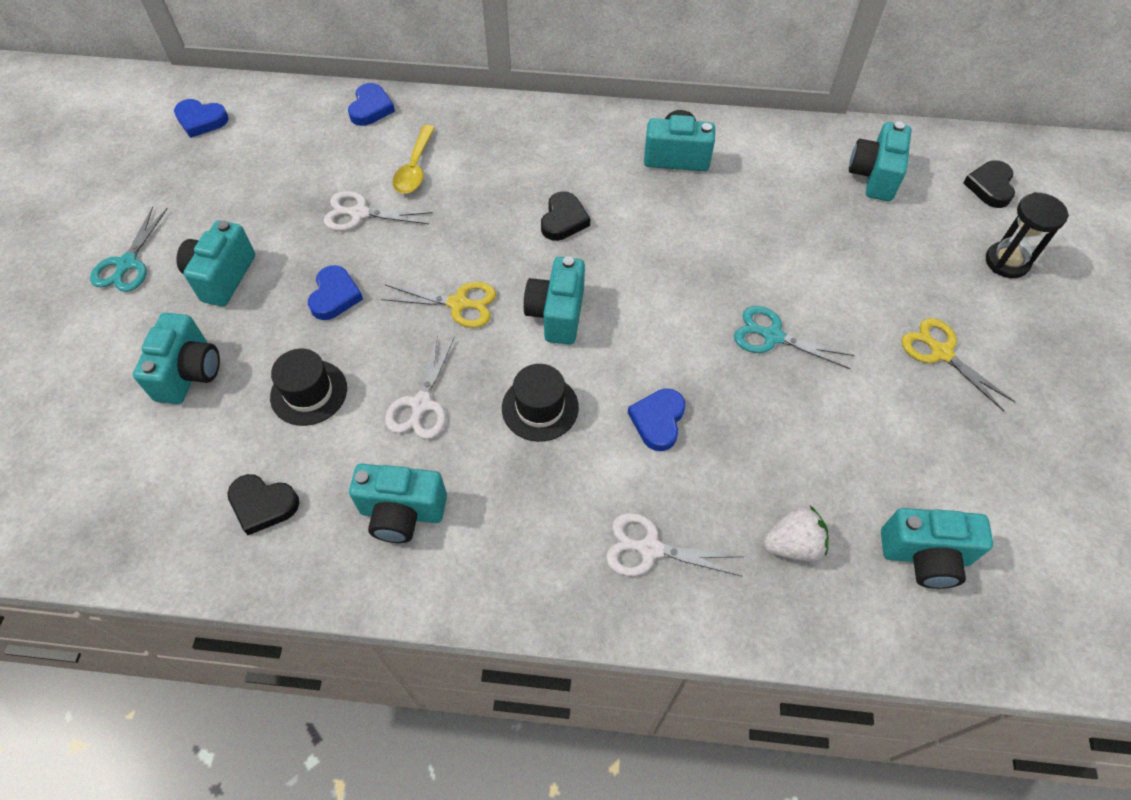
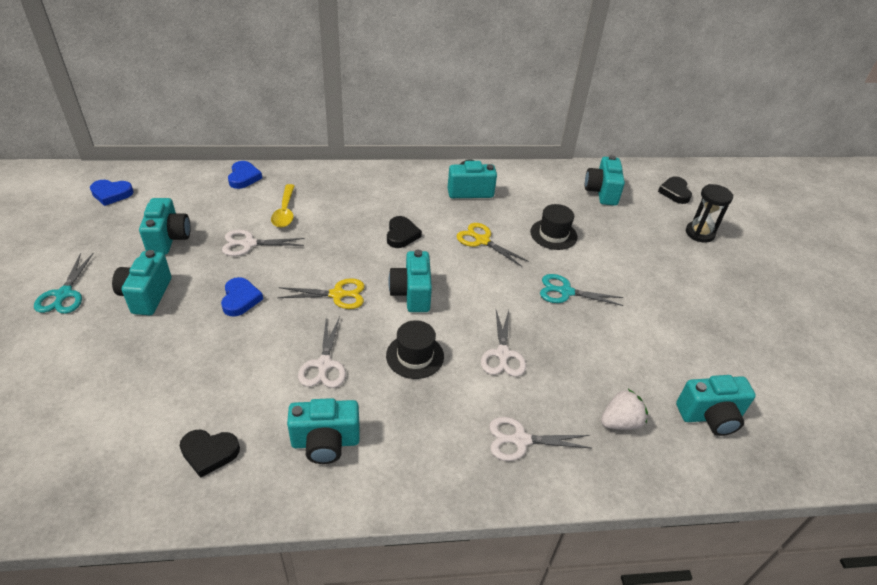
camera: 15 degrees left, 15 degrees down
(189, 373) = (129, 365): turquoise camera -> turquoise camera (168, 239)
(309, 392) = (232, 367): black hat -> black hat (553, 234)
(658, 421) = (502, 354): blue heart -> white scissors
(941, 352) = (677, 290): yellow scissors -> yellow scissors (482, 240)

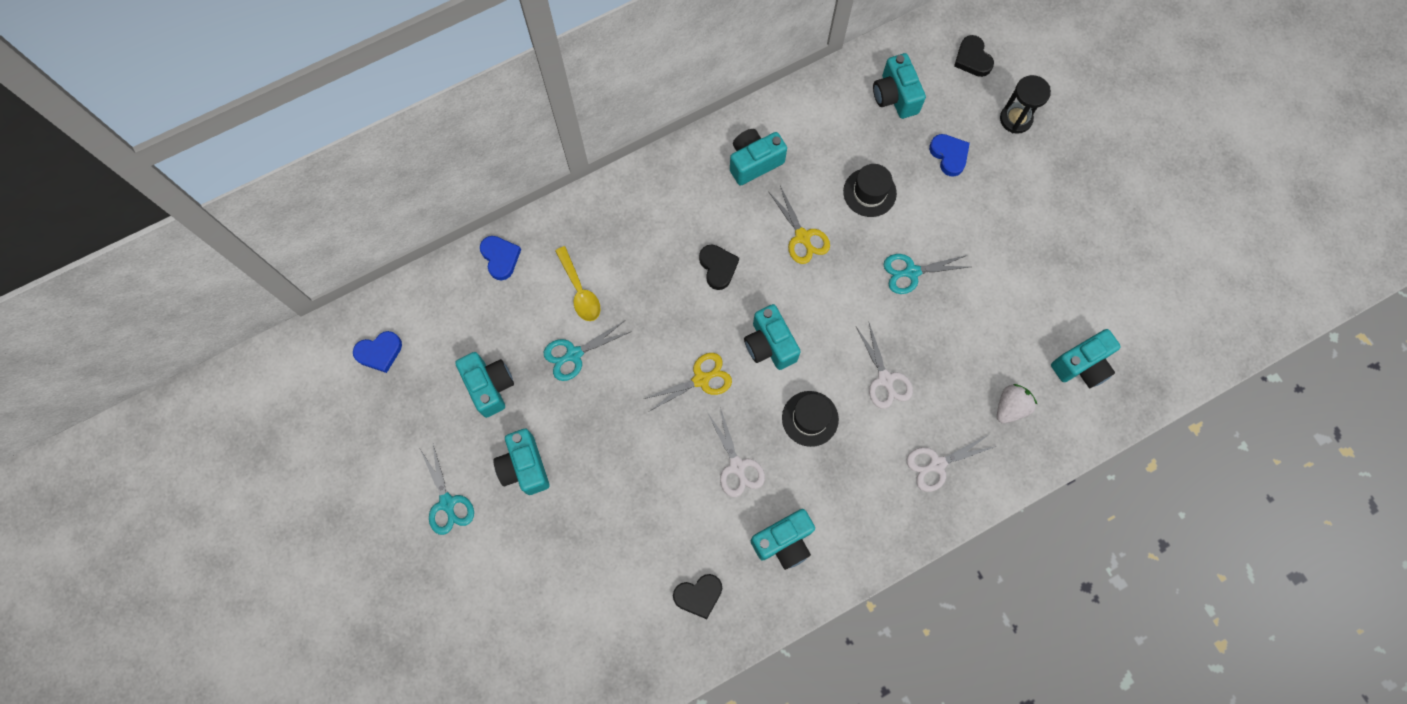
camera: 20 degrees left, 30 degrees up
(240, 299) = (615, 429): blue heart -> blue heart (949, 155)
(249, 244) = (574, 354): white scissors -> turquoise scissors
(482, 240) = (802, 237): yellow scissors -> yellow scissors turned 135 degrees counterclockwise

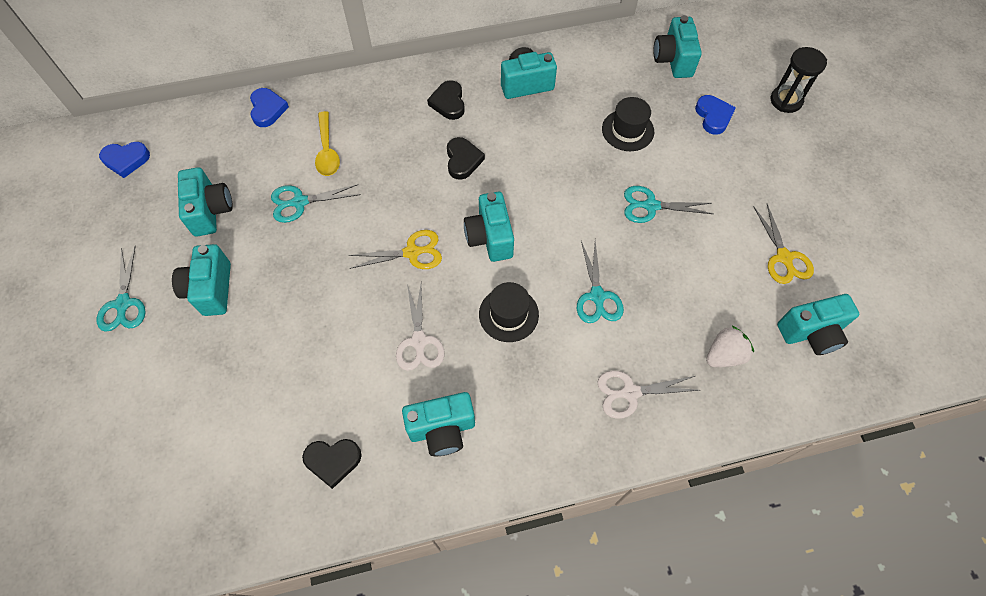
camera: 15 degrees right, 10 degrees down
(802, 237) = (552, 153): yellow scissors -> yellow scissors (784, 257)
(885, 379) = (597, 296): white scissors -> turquoise scissors
(972, 59) = (754, 46): black heart -> black heart (448, 103)

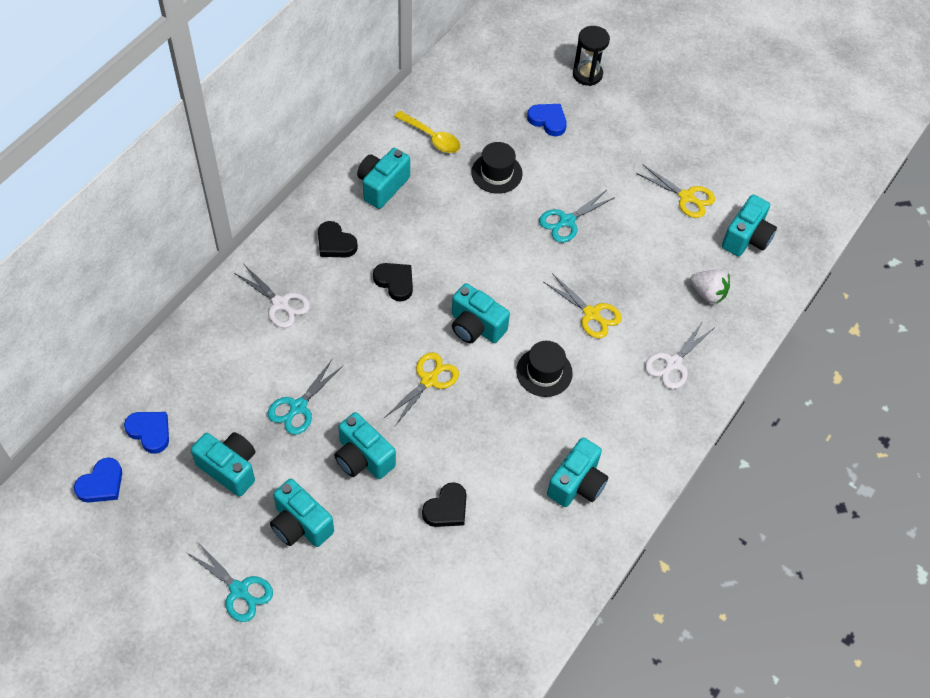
camera: 45 degrees left, 5 degrees down
(267, 109) = (183, 353): blue heart -> blue heart (150, 432)
(327, 151) = (275, 351): yellow spoon -> yellow spoon (431, 137)
(333, 461) = (525, 564): black heart -> black heart (446, 508)
(419, 341) = (500, 439): white scissors -> white scissors (280, 304)
(597, 296) = (591, 314): turquoise scissors -> yellow scissors
(673, 60) = (477, 92): turquoise camera -> turquoise camera (363, 458)
(724, 355) = (708, 293): white strawberry -> white strawberry turned 105 degrees clockwise

